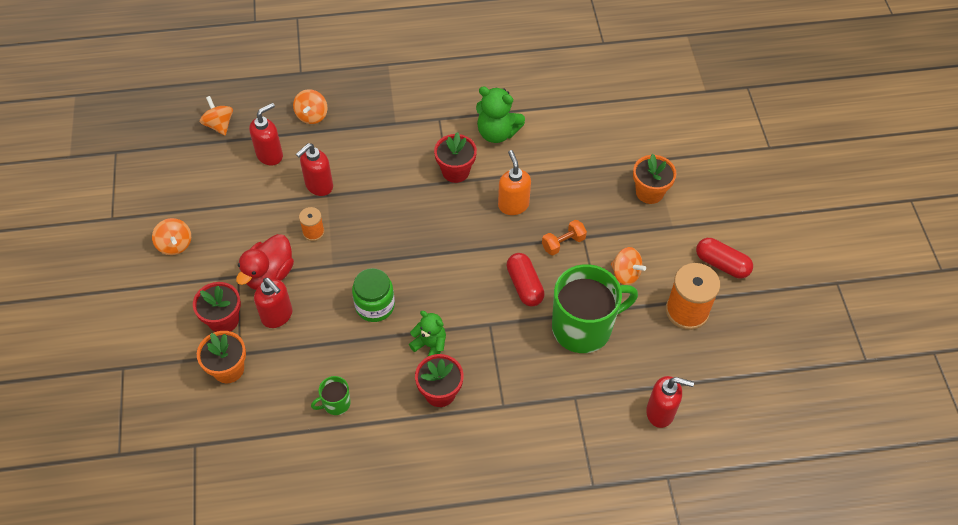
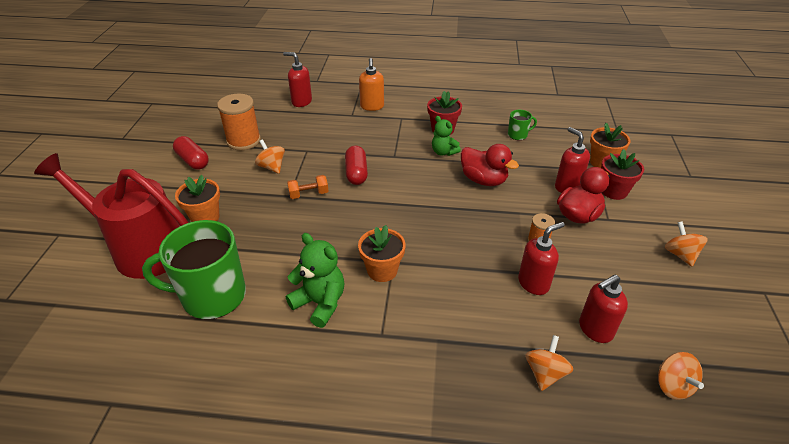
camera: 165 degrees left, 15 degrees down
(375, 306) = (483, 180): green jar -> red duck
(455, 171) = (382, 270): red flower pot -> orange flower pot
(513, 205) = (337, 230): orange soap dispenser -> orange soap dispenser (372, 106)
(583, 327) = (325, 144): green mug -> green mug (212, 296)
(681, 148) = (141, 249): none -> red watering can

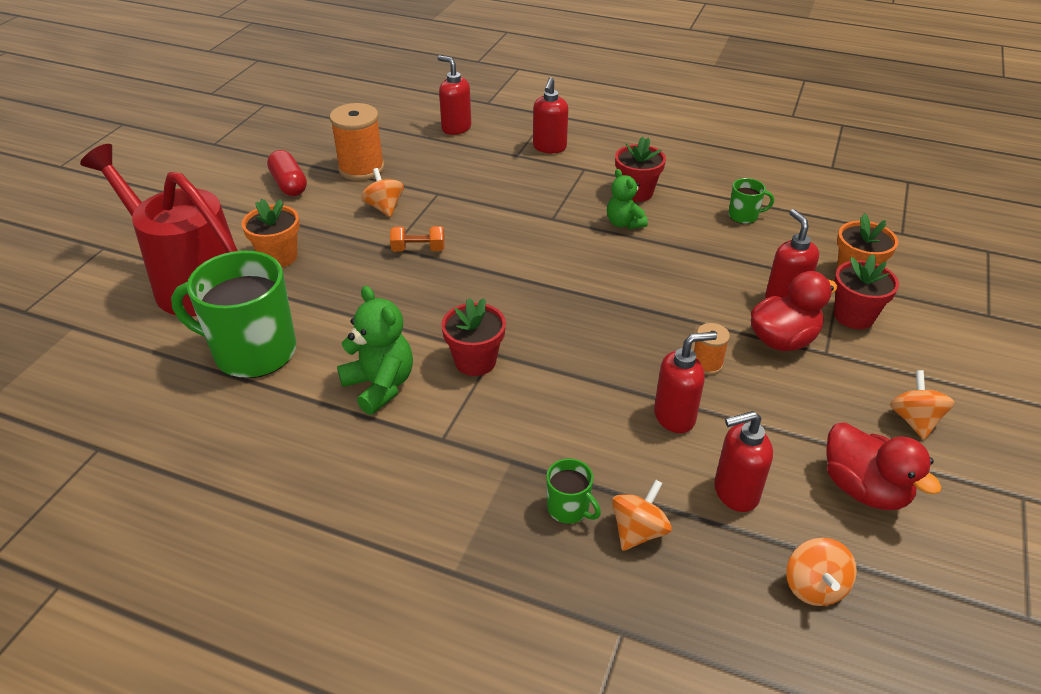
camera: 15 degrees right, 0 degrees up
(356, 173) = (492, 232): red capsule -> none
(372, 106) = (549, 148): orange soap dispenser -> red soap dispenser
(382, 270) = (475, 361): orange flower pot -> red flower pot
(483, 180) = (665, 270): red duck -> red duck (864, 489)
(492, 367) = (569, 508): none -> green mug

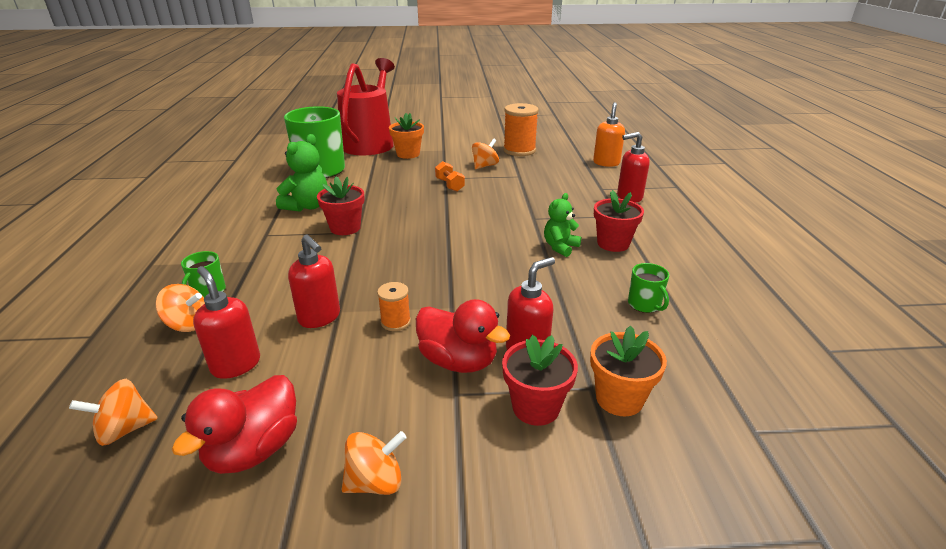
camera: 65 degrees right, 10 degrees down
(289, 184) = (480, 139): red capsule -> none
(456, 128) = (606, 163): red soap dispenser -> orange soap dispenser

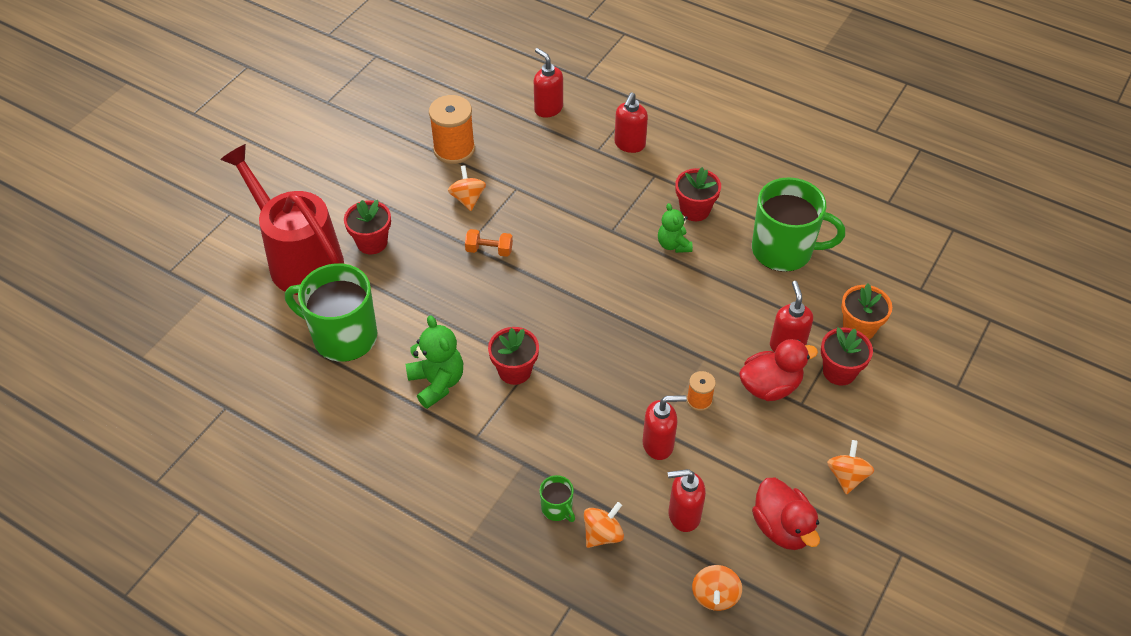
camera: 55 degrees left, 20 degrees up
(408, 154) = (372, 242): orange flower pot -> red flower pot
(606, 163) = (548, 109): orange soap dispenser -> red soap dispenser
(644, 304) = (783, 250): green mug -> green mug, size x2.28

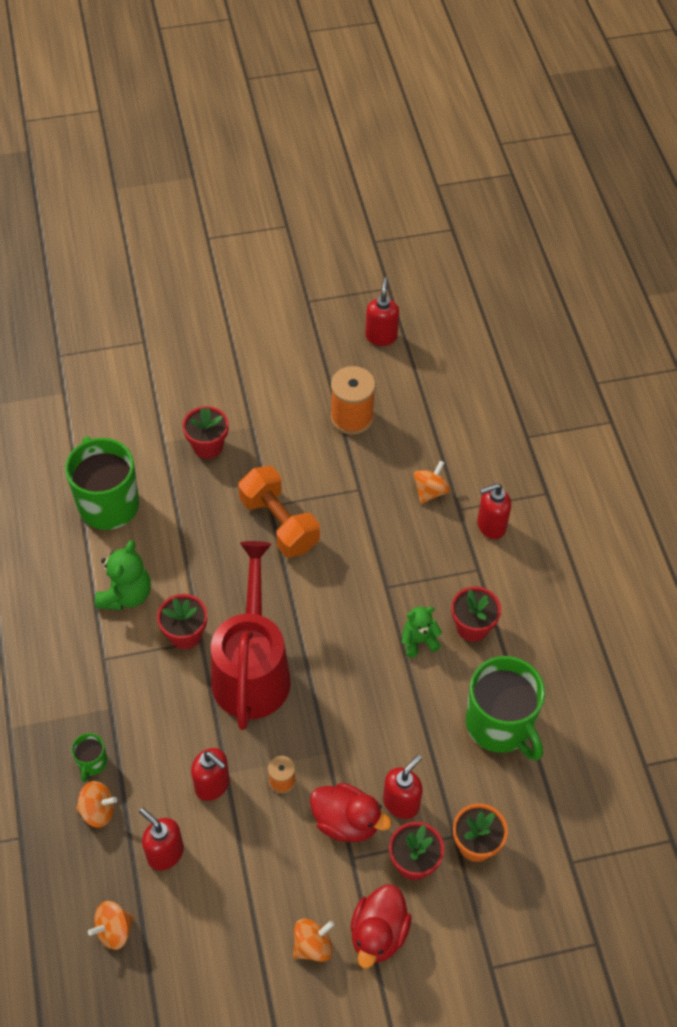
camera: 45 degrees right, 5 degrees up
(298, 258) = (147, 416): red watering can -> red watering can (252, 669)
(468, 199) = (313, 468): orange spinning top -> orange spinning top (430, 491)
(489, 250) = (279, 523): orange dumbbell -> orange dumbbell, size x1.99
(548, 109) = (464, 440): red soap dispenser -> red soap dispenser (381, 336)
(673, 245) = (419, 641): green teddy bear -> green teddy bear turned 45 degrees clockwise
(782, 527) = (218, 932): red duck -> red duck (378, 933)

